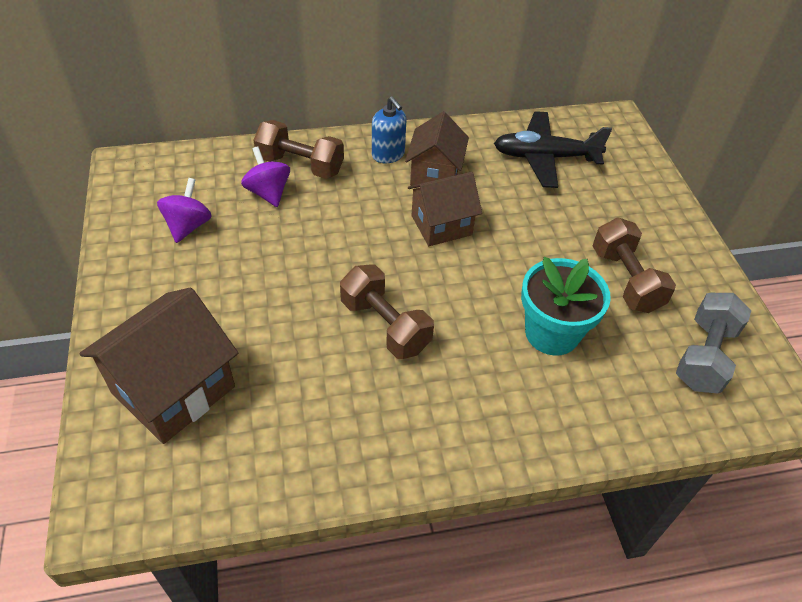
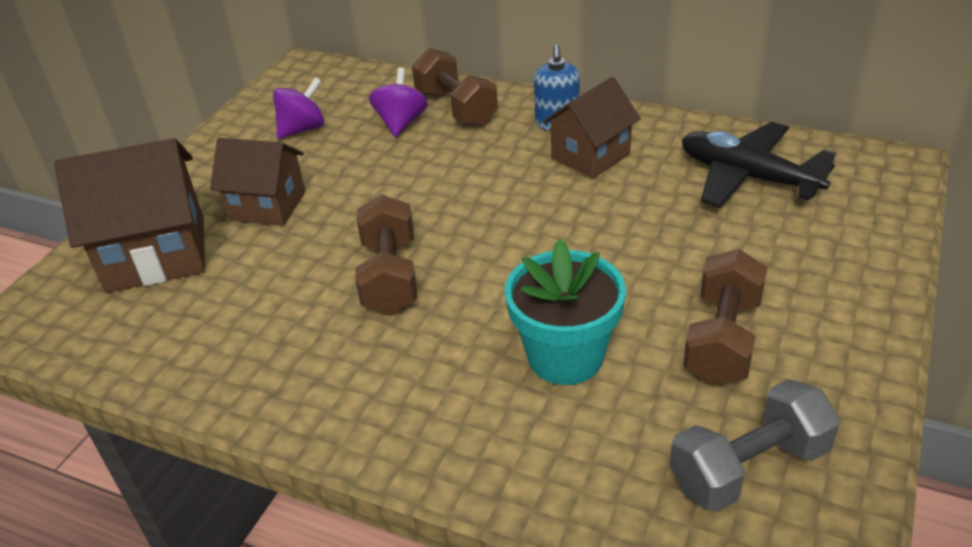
camera: 40 degrees right, 10 degrees down
(441, 225) = (547, 206): brown house -> brown house (268, 206)

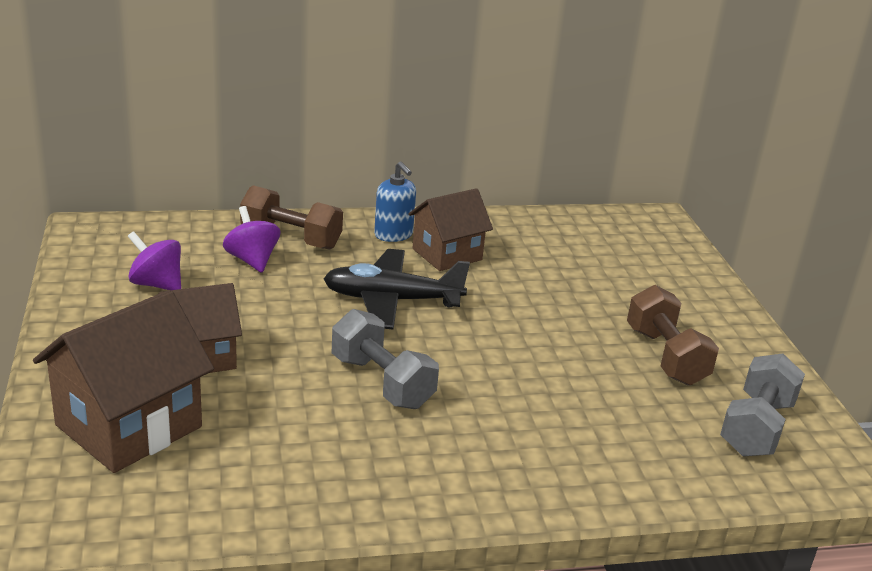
camera: 40 degrees left, 10 degrees down
(303, 129) = (156, 284): purple spinning top -> purple spinning top turned 75 degrees counterclockwise
(390, 276) = (382, 382): brown dumbbell -> grey dumbbell
(565, 357) = (577, 398): turquoise flower pot -> none
(590, 156) = (447, 254): brown house -> brown house turned 45 degrees clockwise
(747, 177) = (575, 246): black plane -> black plane (391, 300)

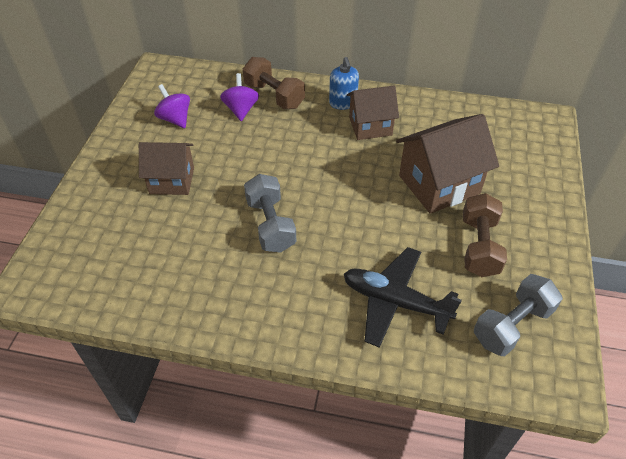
camera: 25 degrees right, 20 degrees up
(129, 426) = (108, 224): brown house -> brown house (439, 184)
(391, 300) = (312, 159): black plane -> black plane (395, 302)

